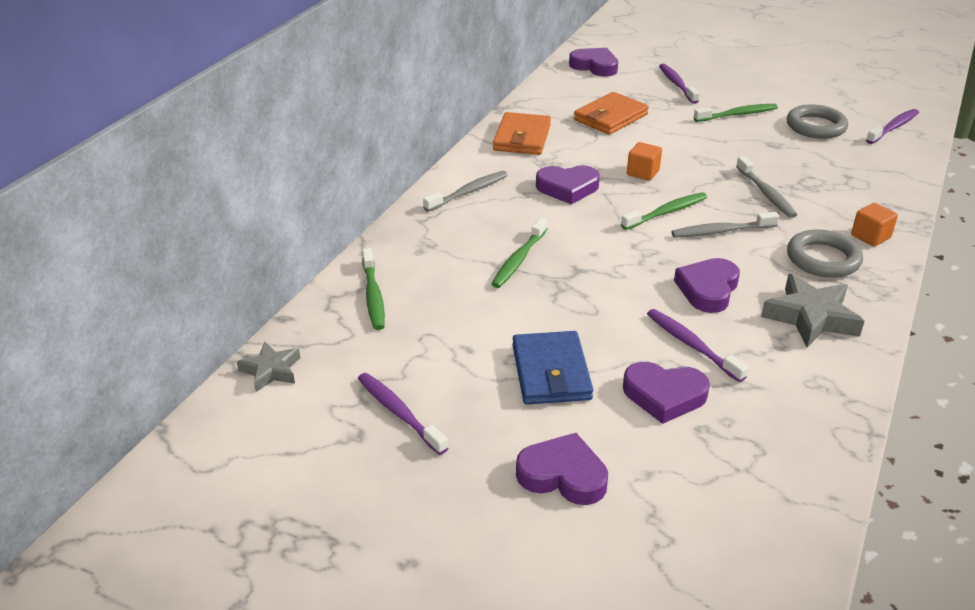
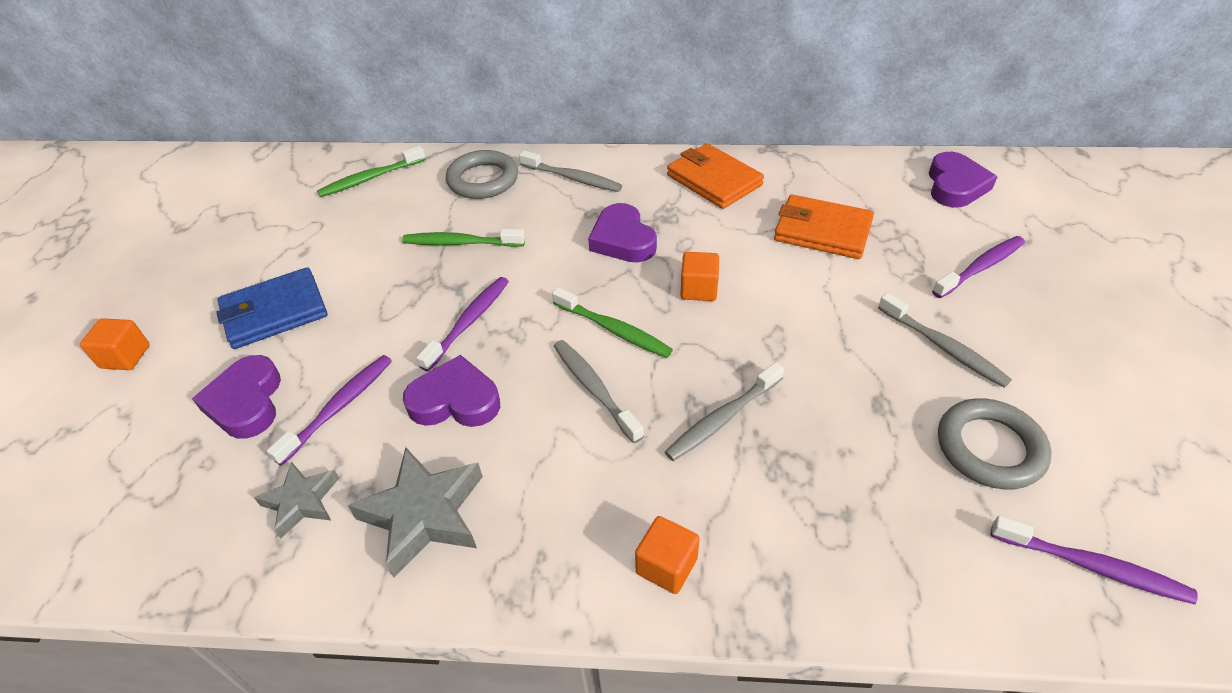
camera: 70 degrees right, 10 degrees up
(271, 370) = (257, 164): grey star -> grey star (301, 502)
(399, 413) = (208, 240): purple toothbrush -> purple toothbrush (469, 322)
(522, 138) = (714, 180): orange wallet -> orange wallet turned 60 degrees clockwise
(563, 475) = (125, 356): purple heart -> orange cube
(737, 114) = (943, 347): green toothbrush -> grey toothbrush
(823, 259) = (574, 510): grey ring -> grey ring (483, 180)

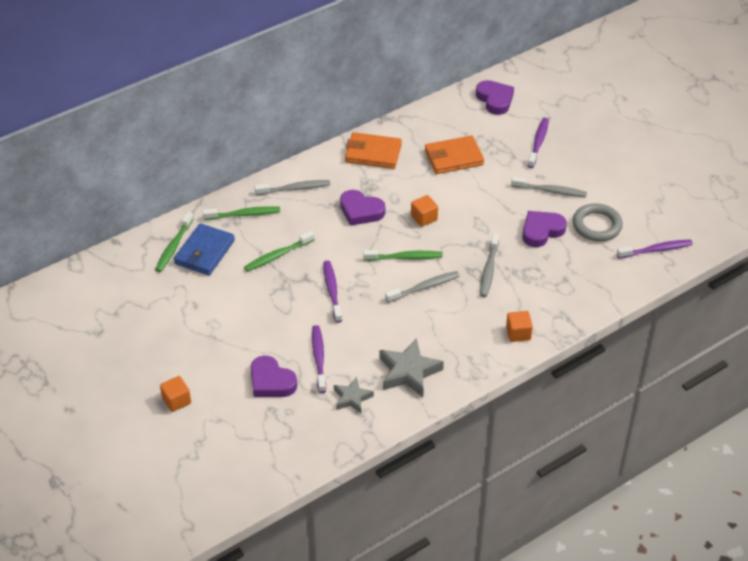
camera: 40 degrees left, 0 degrees up
(275, 312) = (225, 340): blue wallet -> blue wallet (205, 252)
(455, 400) = (368, 326): purple heart -> purple heart (541, 231)
(483, 180) = (244, 214): grey ring -> green toothbrush
(594, 389) = (424, 287): grey toothbrush -> grey toothbrush turned 135 degrees clockwise

